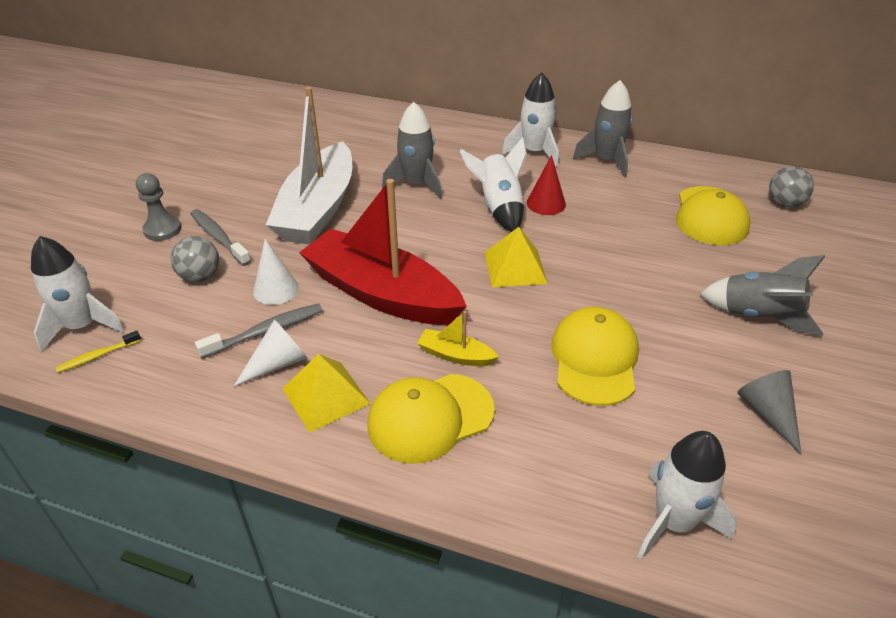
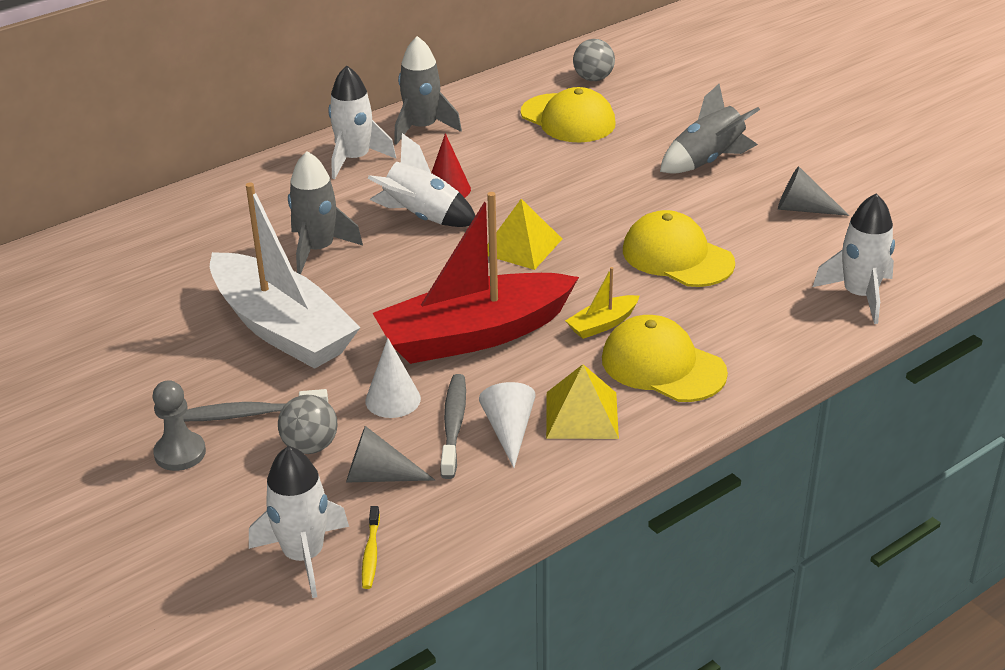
camera: 55 degrees left, 5 degrees down
(185, 321) = (379, 476): none -> grey cone
(430, 417) = (663, 366): yellow cap -> yellow cap turned 120 degrees clockwise

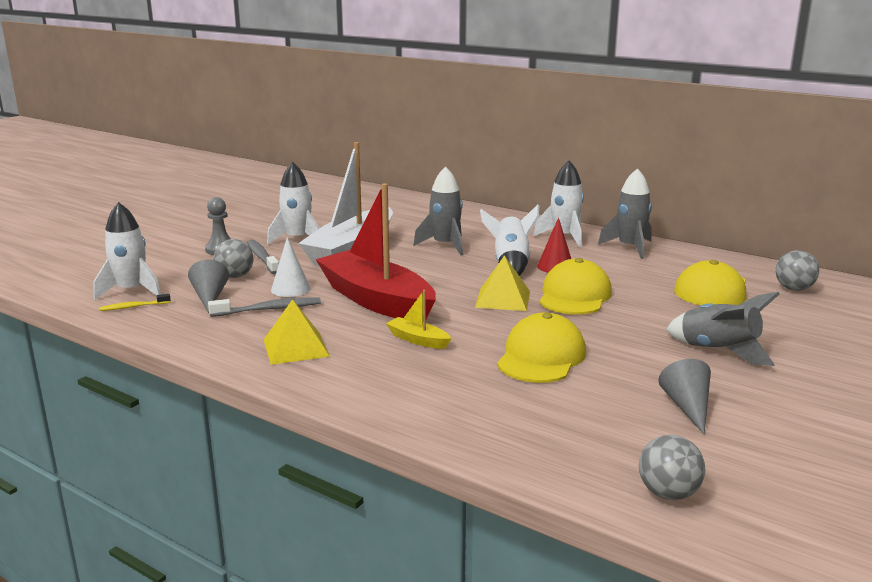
camera: 70 degrees right, 15 degrees down
(509, 431) = (268, 327): white cone -> none
(663, 366) = (374, 370): yellow cap -> yellow cap (574, 295)
(860, 295) = (553, 454): white rocket -> white rocket (297, 239)
(929, 258) = (668, 494): none -> grey ball

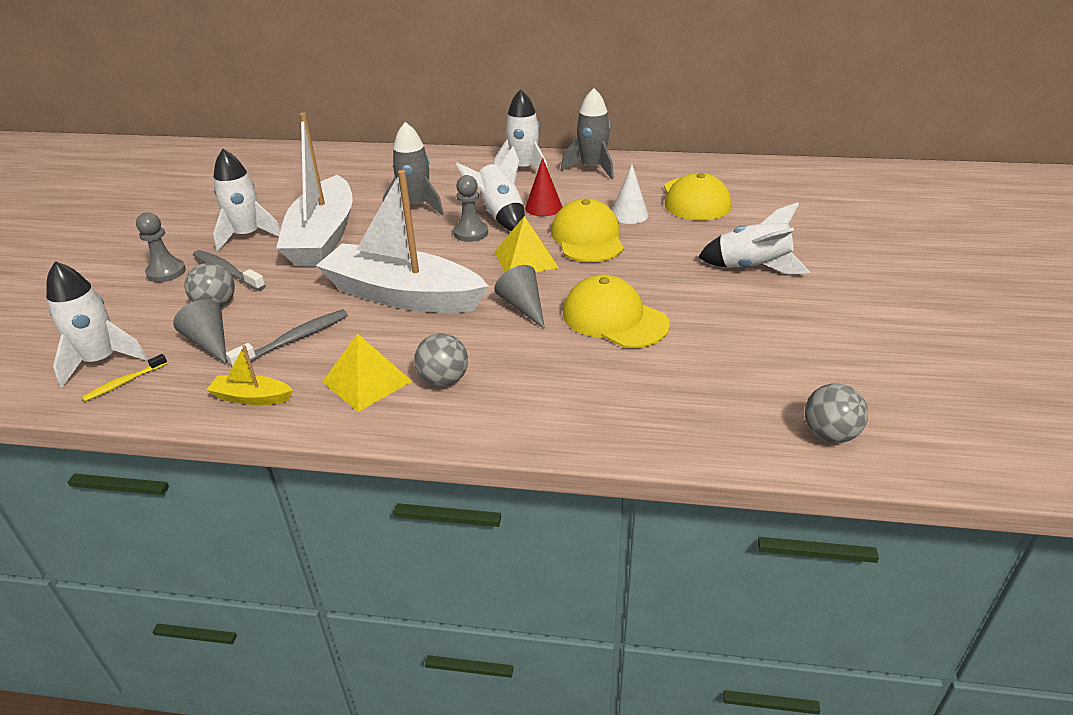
camera: 25 degrees left, 15 degrees up
(290, 289) = (296, 305): white cone -> white cone (629, 214)
(376, 300) = (402, 295): red boat -> white boat
(418, 340) = (485, 333): yellow boat -> yellow boat (252, 397)
(473, 272) = (471, 233): none -> grey pawn
(541, 357) = (614, 318): yellow cap -> yellow cap turned 45 degrees counterclockwise
(687, 407) = (774, 337): grey cone -> grey cone (523, 307)
(718, 351) = (752, 268): grey rocket -> white rocket
(794, 289) = (758, 183): grey ball -> grey ball (443, 380)

